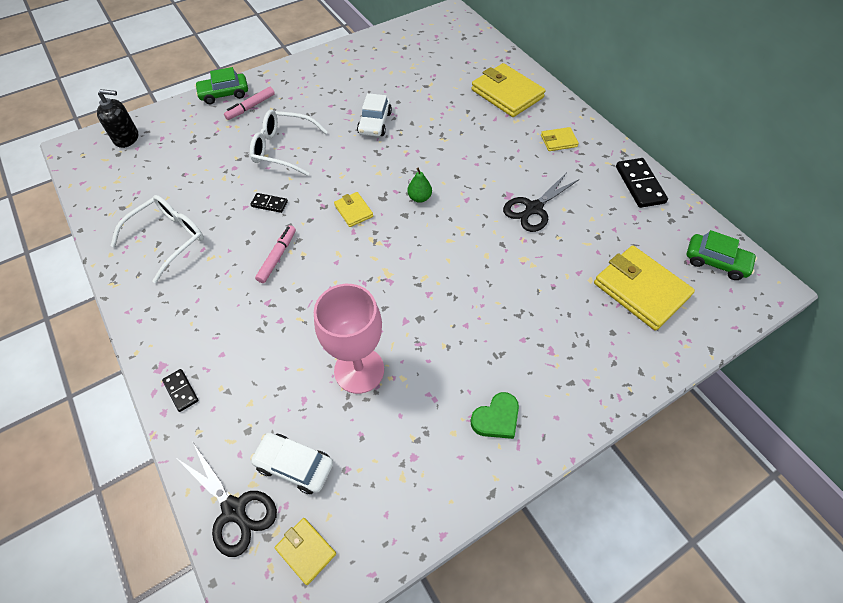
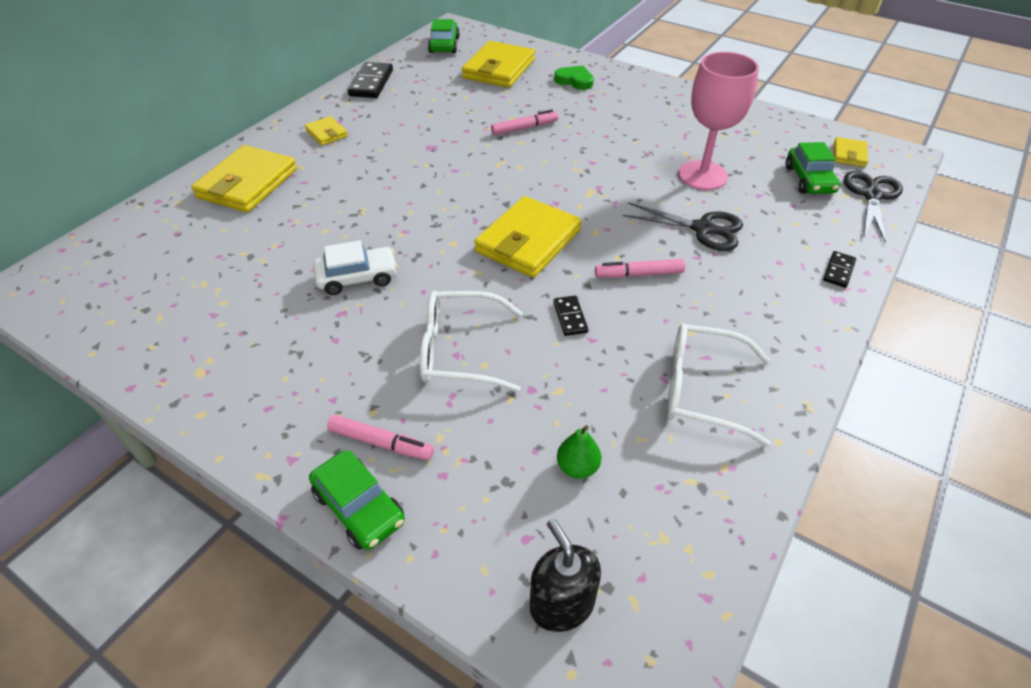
camera: 115 degrees left, 10 degrees down
(283, 149) = (460, 350): white glasses -> white glasses turned 105 degrees clockwise
(294, 465) = (809, 180): white car -> green car
(353, 211) = (528, 241): yellow wallet -> yellow wallet, size x2.02
(419, 198) = (474, 200): green pear -> green pear (577, 467)
(496, 418) = (670, 106): green heart -> green heart (574, 81)
(509, 266) = (524, 128): none -> pink marker
(533, 208) = (441, 129): black scissors -> black scissors (702, 229)
(640, 184) = (371, 83): black domino -> black domino turned 45 degrees counterclockwise

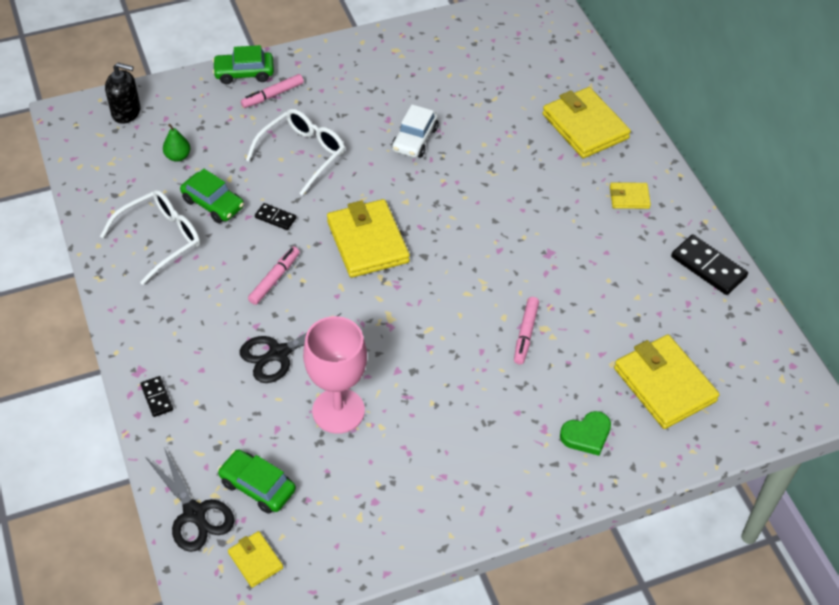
camera: 125 degrees right, 5 degrees up
(444, 45) = (762, 370): green car -> green car (213, 204)

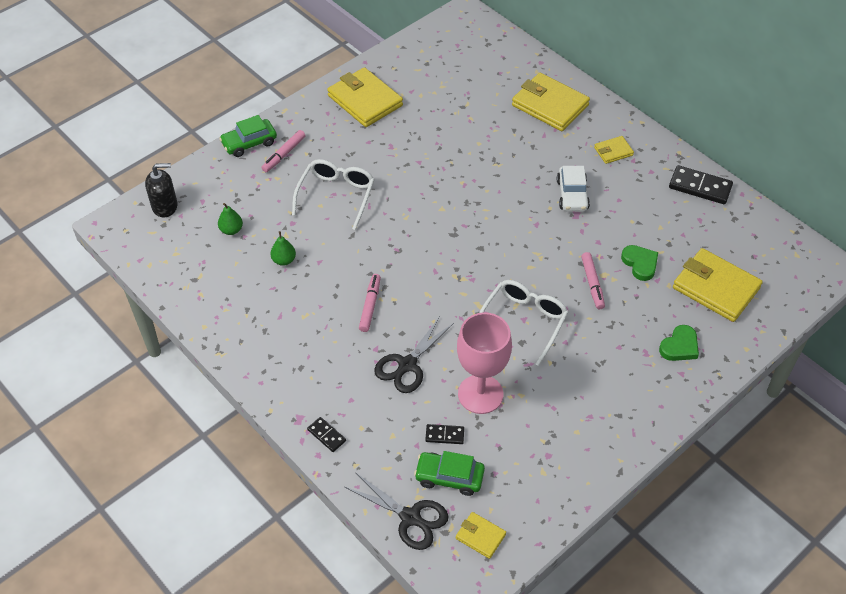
camera: 20 degrees left, 0 degrees up
(160, 239) = (255, 304): white glasses -> white glasses (523, 322)
(213, 204) = (284, 260): green car -> green pear
(275, 218) = (343, 255): black domino -> black domino (444, 435)
(367, 242) = (429, 251): yellow wallet -> yellow wallet (365, 101)
(415, 139) = (421, 156): white car -> white car (572, 195)
(591, 329) = (640, 264): none -> green heart

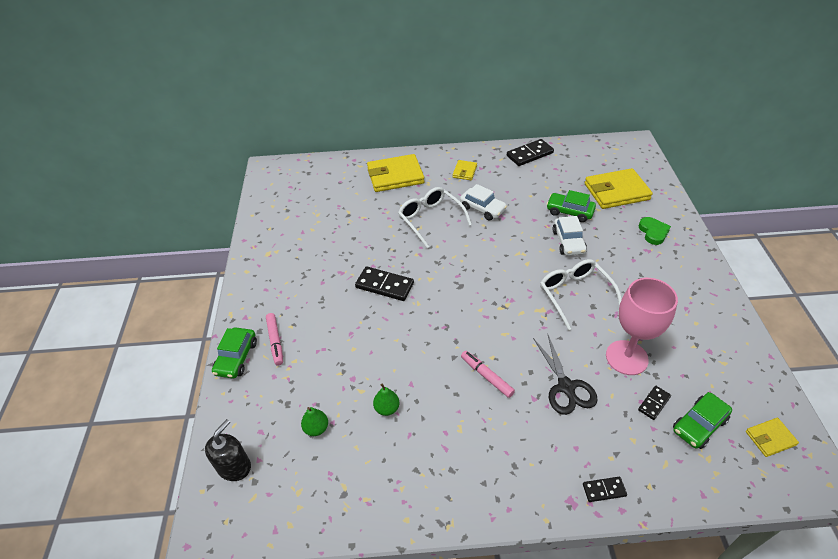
camera: 50 degrees left, 5 degrees down
(336, 196) = (355, 333): white glasses -> white glasses (431, 220)
(365, 101) = (280, 261): yellow wallet -> none
(404, 183) = (384, 285): none -> black domino
(410, 517) = (728, 477): black scissors -> none
(592, 283) = (568, 242): pink marker -> white car
(640, 264) = (569, 211): green heart -> green car

